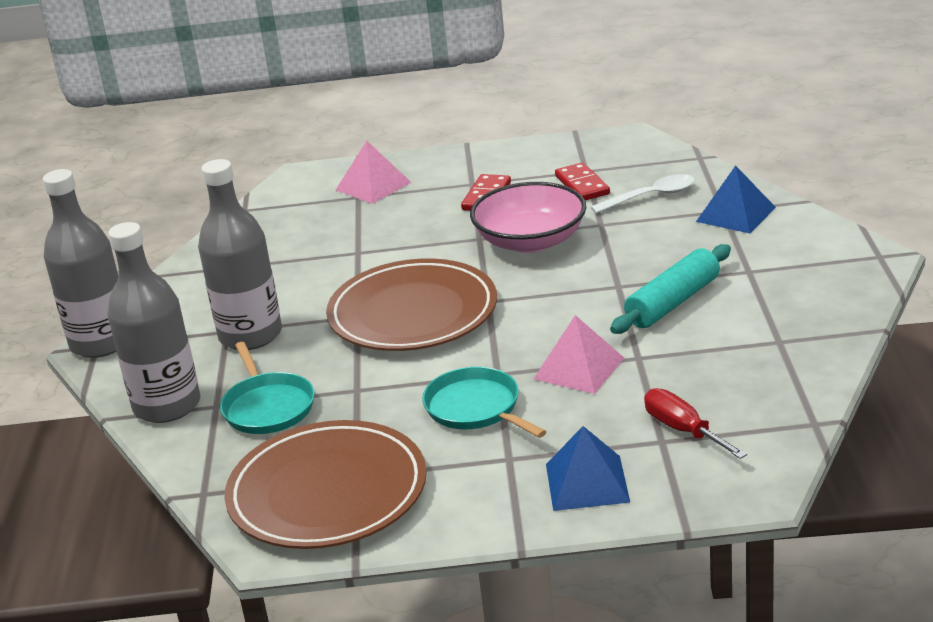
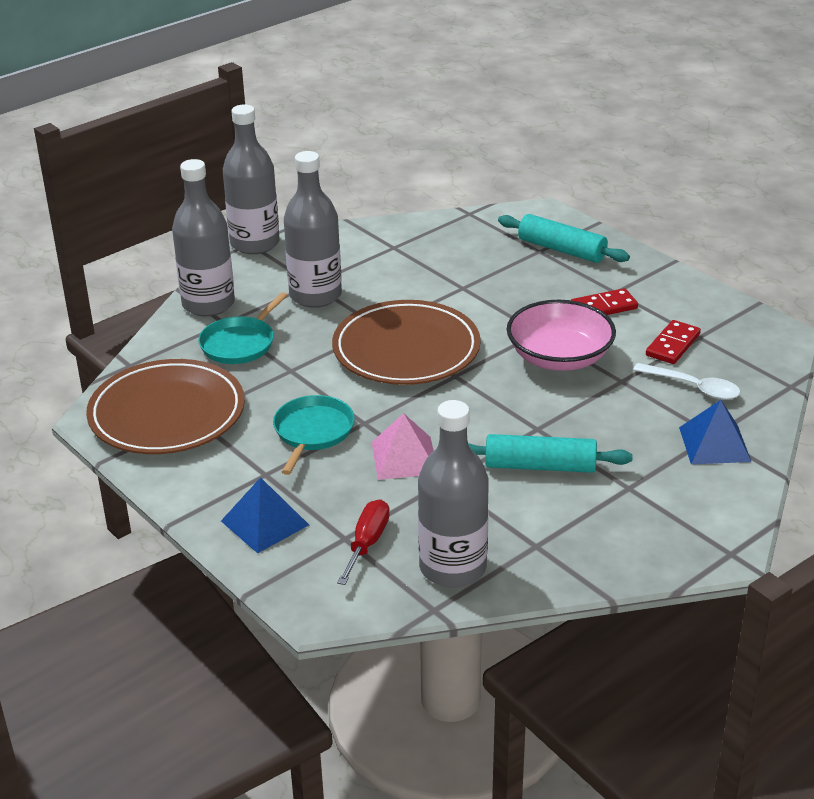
camera: 50 degrees right, 5 degrees up
(373, 186) = (561, 250): pink pyramid -> turquoise rolling pin
(766, 394) = (453, 567): none -> grey bottle

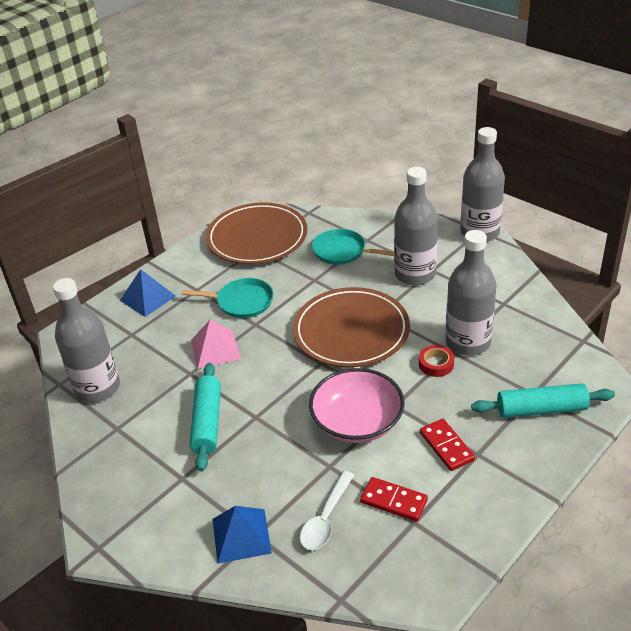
camera: 85 degrees right, 5 degrees up
(208, 304) = (388, 228): grey bottle -> grey bottle (468, 342)
(367, 543) = (125, 345): red screwdriver -> none
(480, 299) = (436, 364): none -> red tape
(561, 250) = (541, 409): turquoise rolling pin -> turquoise rolling pin turned 60 degrees clockwise

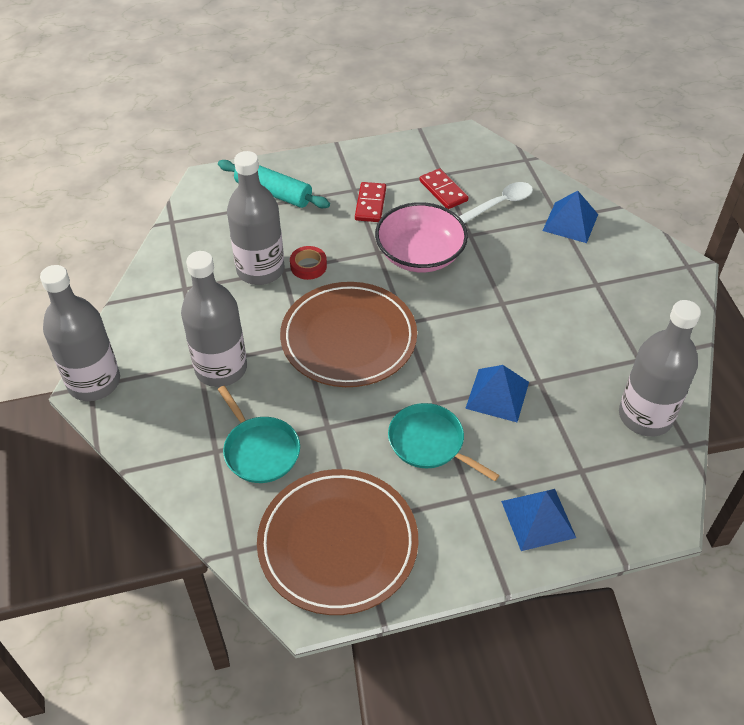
camera: 150 degrees left, 10 degrees up
(207, 422) = (549, 320): turquoise rolling pin -> none
(215, 349) = (497, 395): pink pyramid -> blue pyramid

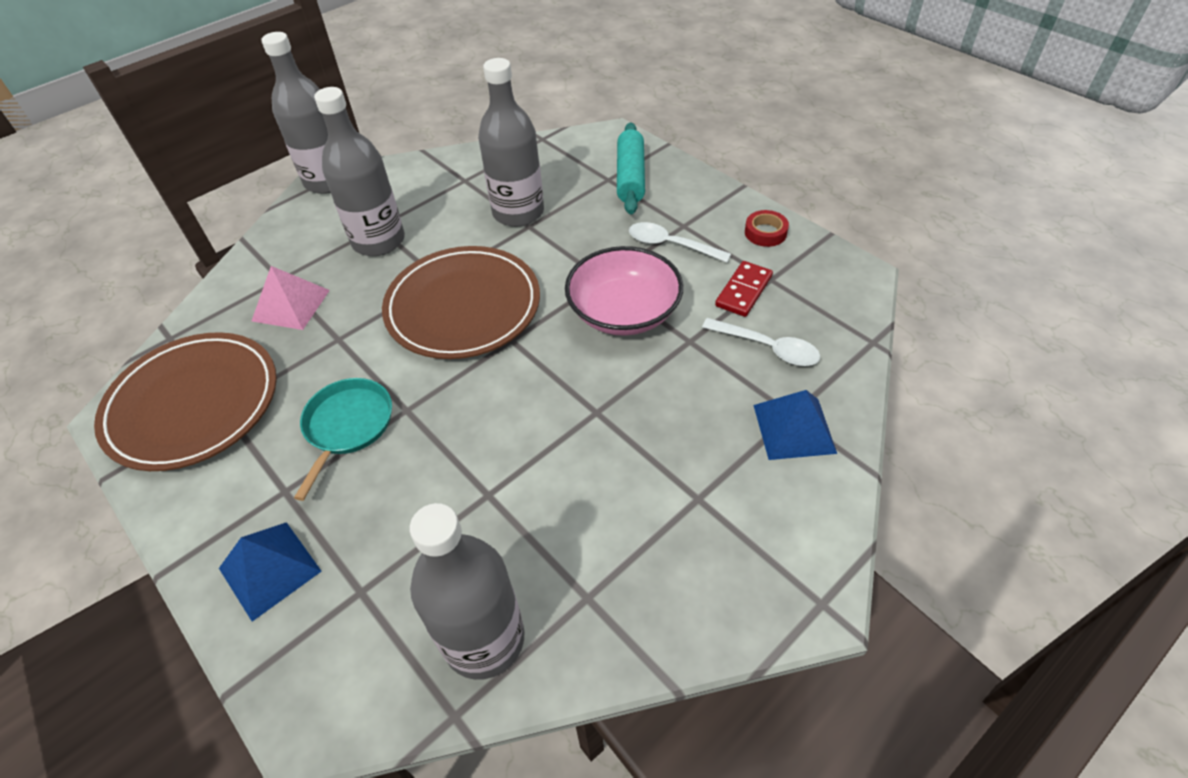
camera: 65 degrees right, 0 degrees up
(260, 450) = (291, 305): turquoise pan -> pink pyramid
(308, 266) = (545, 240): red tape -> red tape (765, 233)
(370, 204) = (671, 245): red domino -> white spoon
(497, 395) = (445, 461): blue pyramid -> none

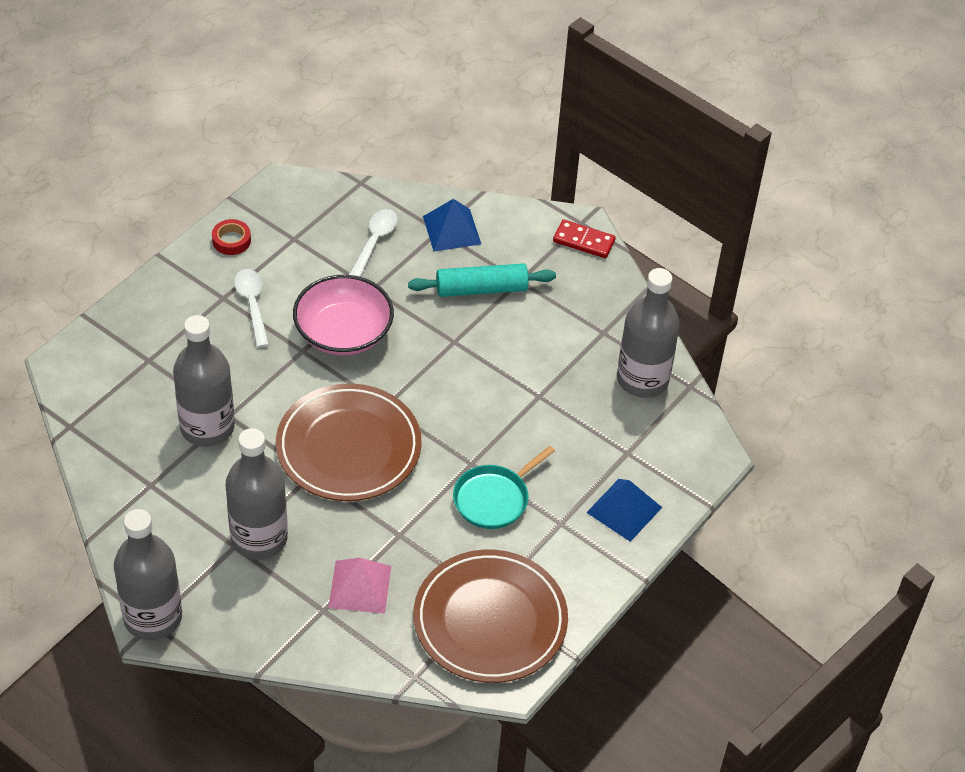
camera: 105 degrees left, 0 degrees up
(347, 426) = (494, 498): turquoise pan -> turquoise pan turned 45 degrees counterclockwise
(630, 177) = (145, 342): turquoise rolling pin -> turquoise rolling pin (481, 289)
(671, 245) = (252, 305): white spoon -> white spoon turned 150 degrees clockwise
(743, 291) = (310, 256): red domino -> red domino (583, 241)

